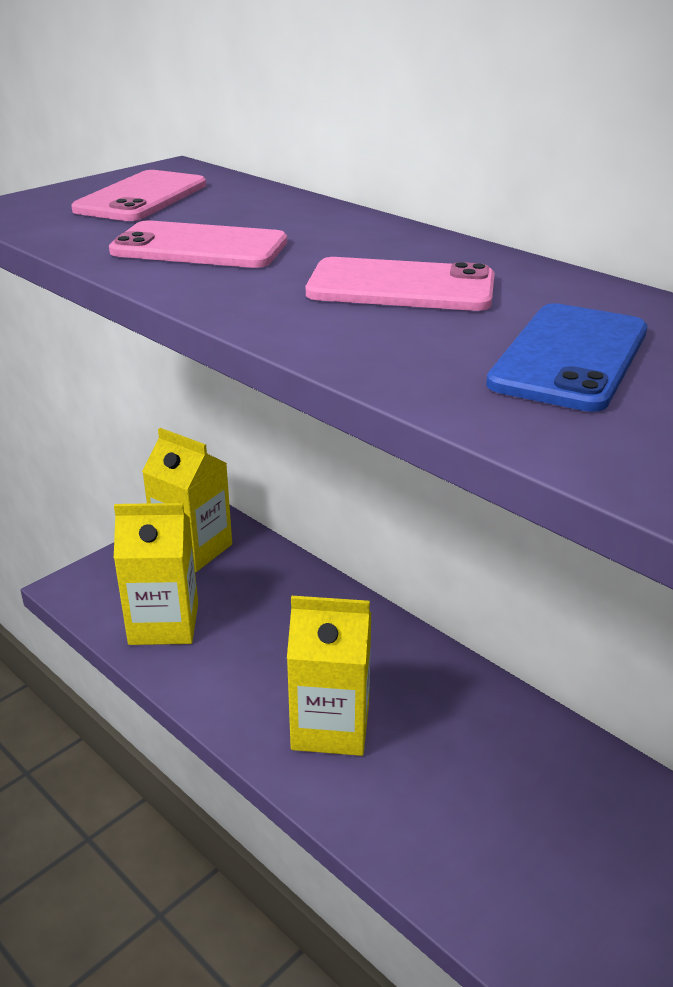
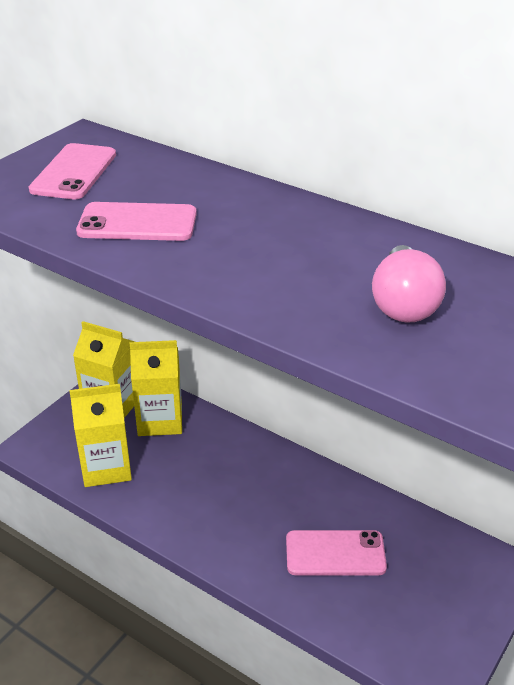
camera: 10 degrees left, 5 degrees up
(330, 726) = (244, 528): yellow carton -> yellow carton (160, 420)
(401, 287) = (285, 250): pink phone -> pink phone (335, 553)
(570, 357) = (403, 304): blue phone -> pink light bulb

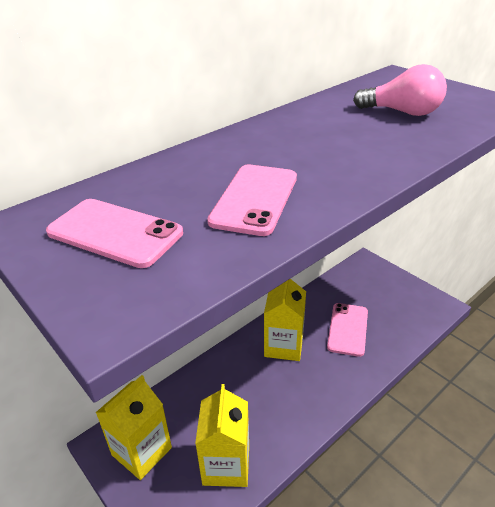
camera: 75 degrees left, 0 degrees up
(160, 420) = (180, 413): yellow carton -> yellow carton (283, 345)

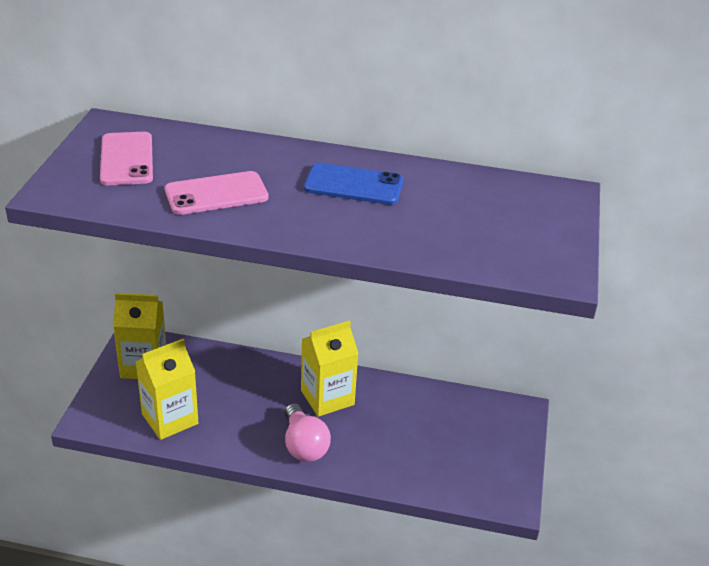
camera: 50 degrees right, 0 degrees up
(312, 133) = (353, 185): none -> blue phone
(347, 329) = (394, 435): pink phone -> none
(402, 112) = (457, 219): pink light bulb -> pink light bulb (304, 445)

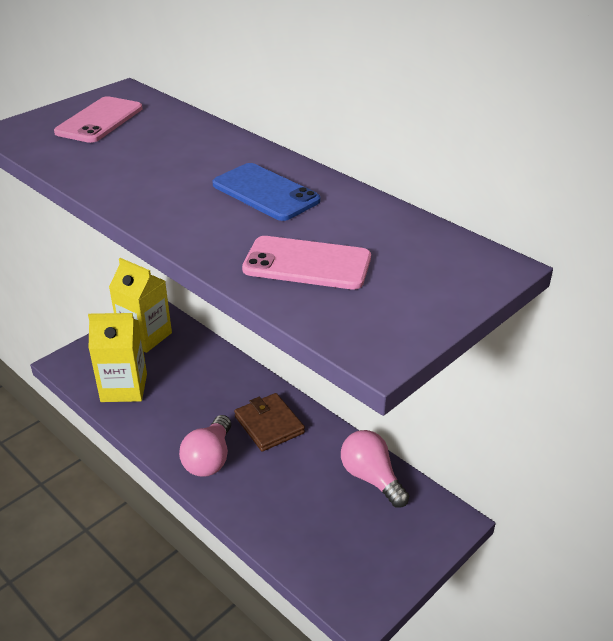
camera: 35 degrees right, 0 degrees up
(216, 194) = (132, 166): pink phone -> pink phone (307, 264)
(327, 397) = (269, 425): yellow carton -> brown wallet
(441, 405) = (371, 478): none -> pink light bulb

